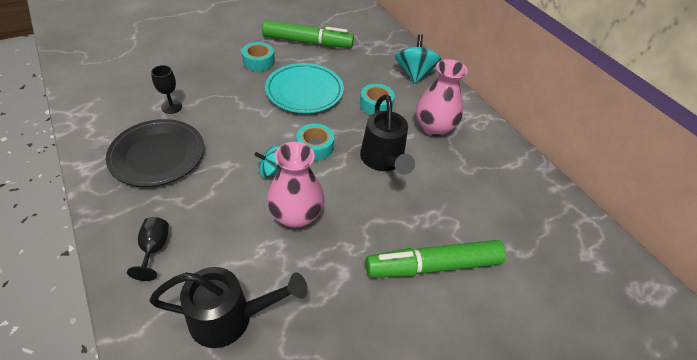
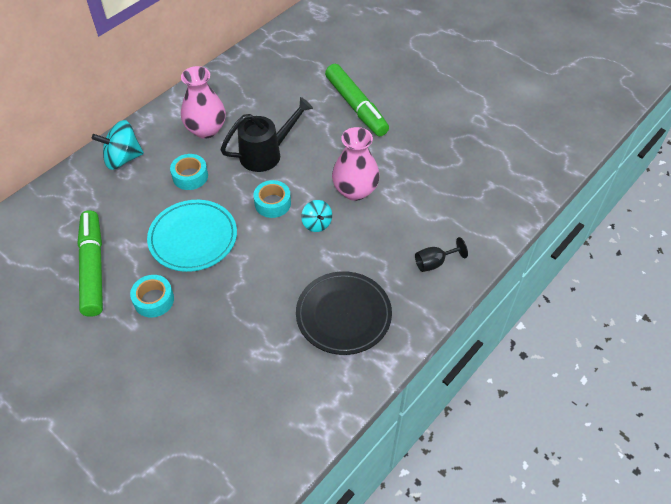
camera: 105 degrees left, 5 degrees up
(171, 107) = (271, 342): black goblet -> none
(230, 318) = (456, 195): black watering can -> none

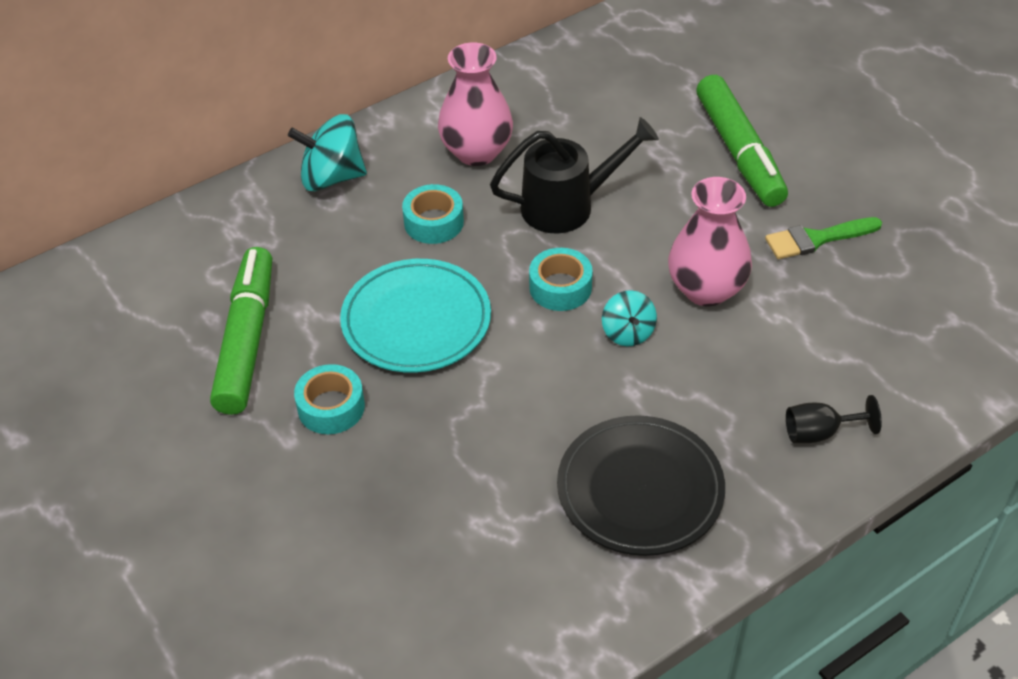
camera: 15 degrees right, 5 degrees down
(409, 151) = (816, 239): none -> green brush

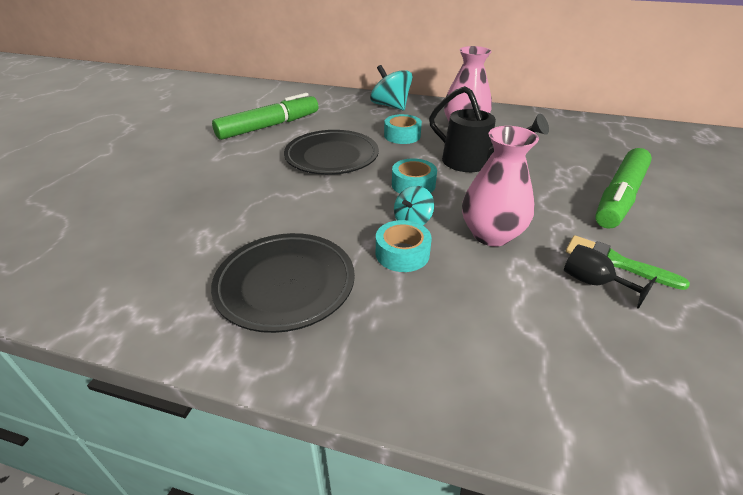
camera: 50 degrees right, 10 degrees down
(331, 407) = (248, 159): turquoise tape -> turquoise tape (402, 253)
(416, 321) = (332, 156): turquoise plate -> black plate
(819, 433) = (438, 356): black goblet -> black goblet (593, 282)

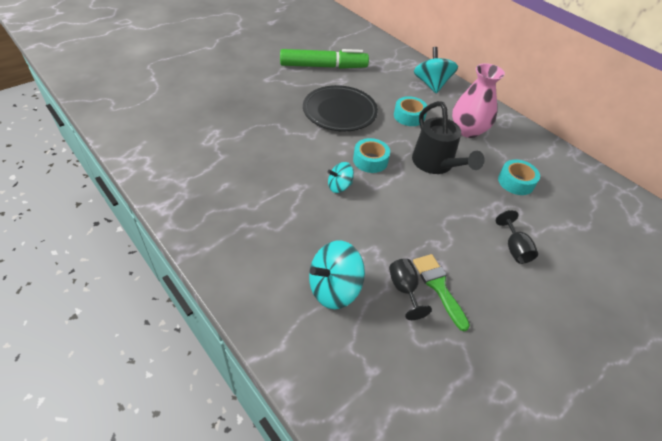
camera: 30 degrees right, 10 degrees up
(285, 284) = (227, 187): black plate -> none
(402, 253) = (308, 204): turquoise tape -> turquoise tape (516, 182)
(491, 234) = (379, 223): pink vase -> none
(534, 325) = (334, 288): none -> turquoise spinning top
(619, 197) = (514, 248): green marker -> black goblet

